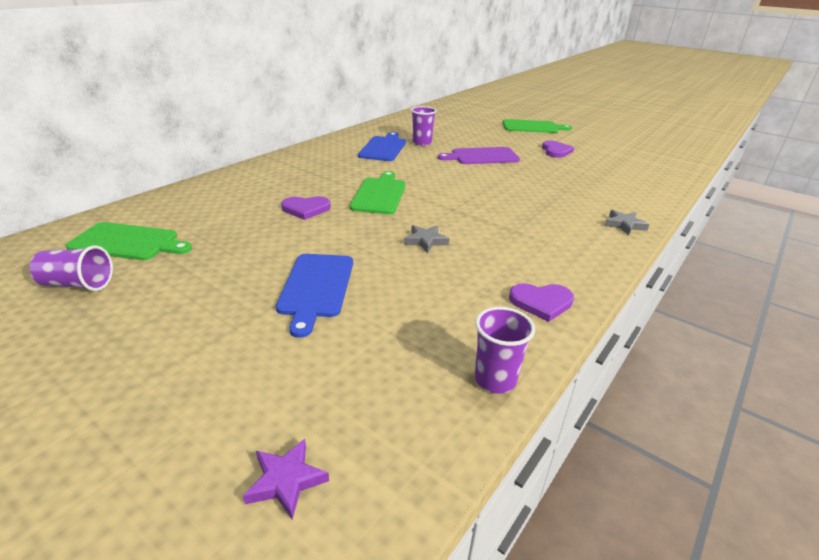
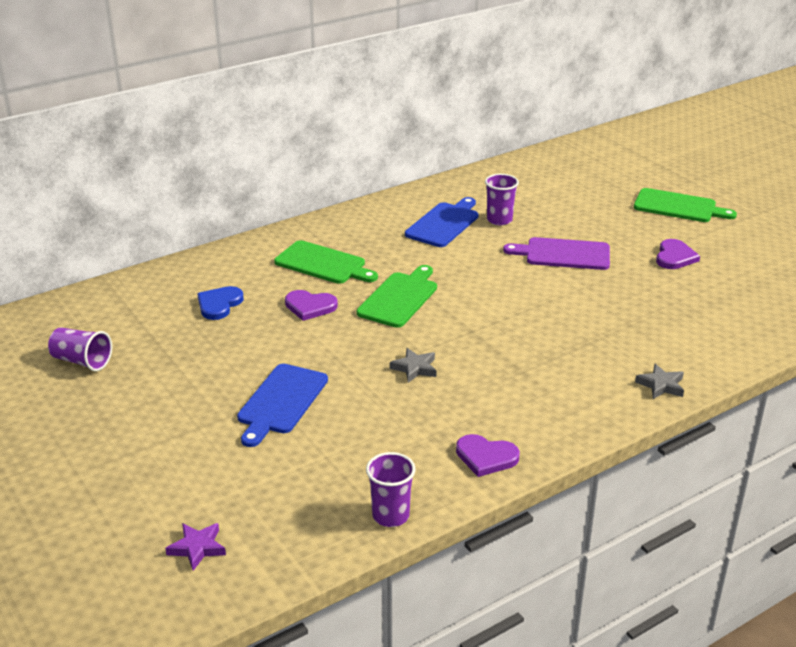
camera: 20 degrees right, 0 degrees up
(128, 242) = (129, 322): green cutting board -> green cutting board (323, 264)
(219, 217) = (219, 304): none -> blue heart

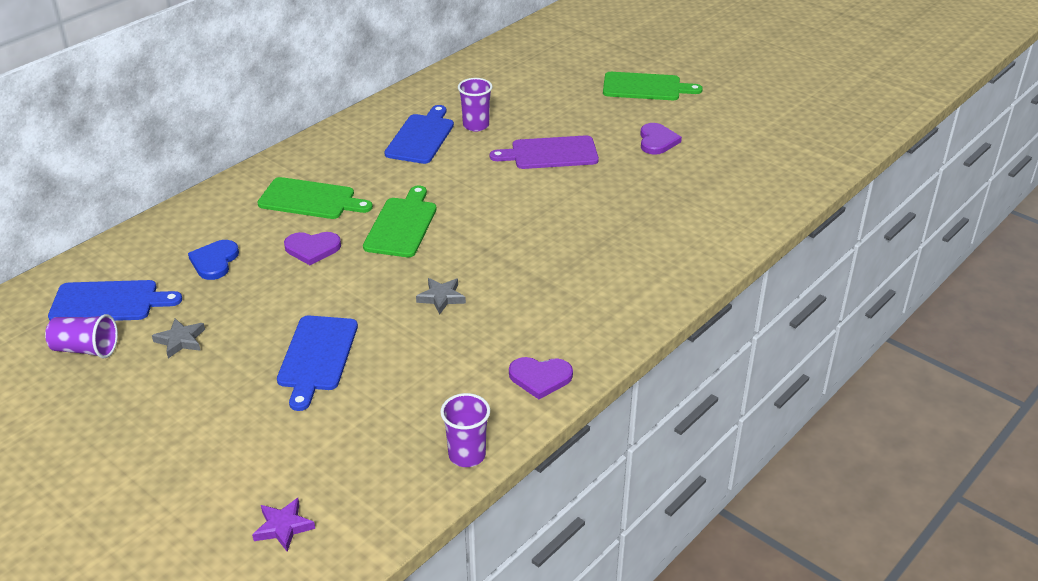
camera: 15 degrees left, 5 degrees up
(116, 325) = (109, 302): none -> blue cutting board
(661, 385) = (682, 275): grey star -> grey star (180, 341)

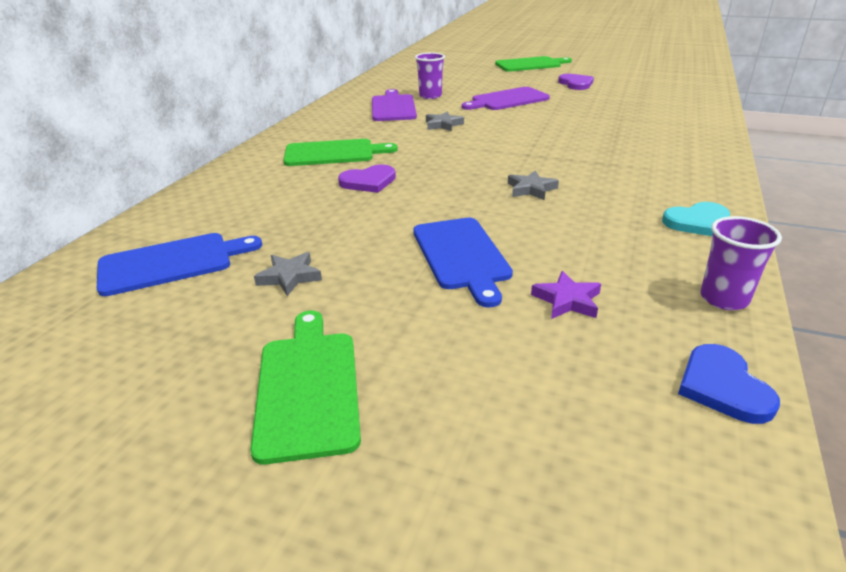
camera: 20 degrees left, 5 degrees down
(85, 349) = (169, 312): purple cup -> none
(214, 261) = (274, 208): blue heart -> blue heart (723, 386)
(283, 527) = (620, 440): purple star -> purple star (567, 300)
(402, 225) = (436, 153): green cutting board -> green cutting board (308, 387)
(421, 137) = (393, 107): blue cutting board -> purple cutting board
(446, 181) = (443, 125): none -> grey star
(540, 378) = (698, 222): purple heart -> turquoise heart

